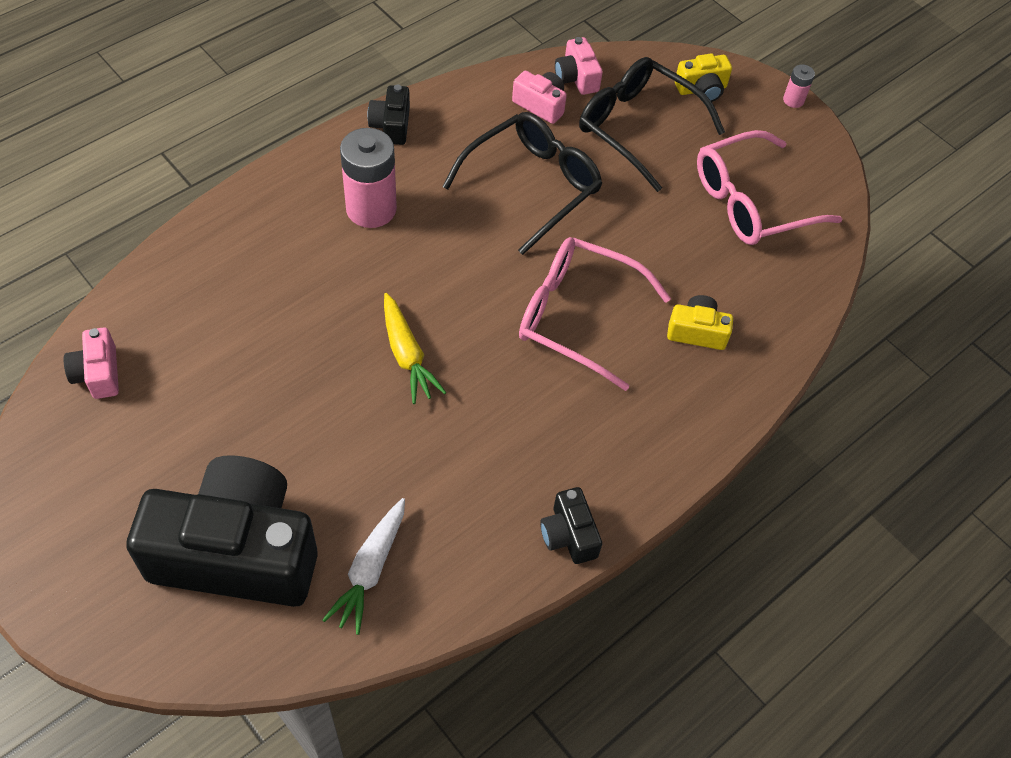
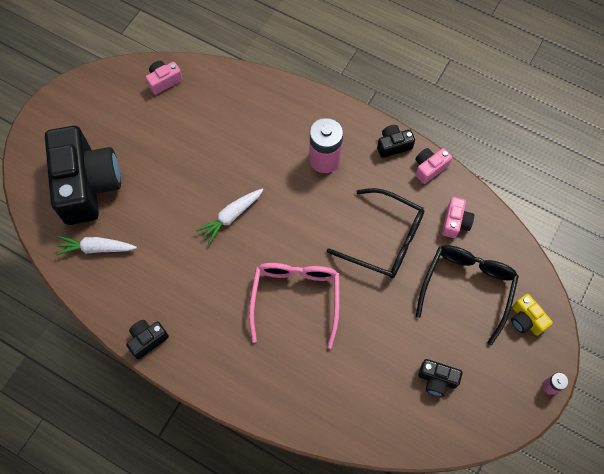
camera: 75 degrees right, 10 degrees up
(407, 355) = (231, 216): yellow carrot -> white carrot
(576, 78) = (491, 236): pink camera -> pink camera (429, 168)
(697, 332) = (313, 372): yellow camera -> none
(751, 202) = (437, 379): pink glasses -> black camera

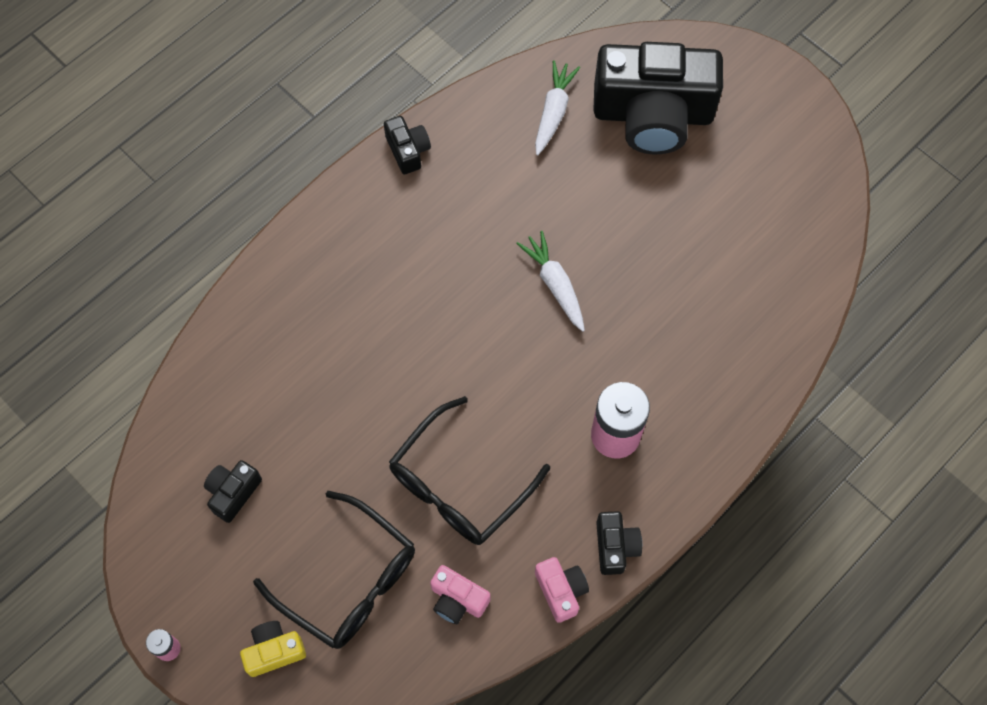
camera: 105 degrees right, 0 degrees up
(164, 81) = (806, 239): pink camera -> none
(295, 298) = (408, 340): pink glasses -> none

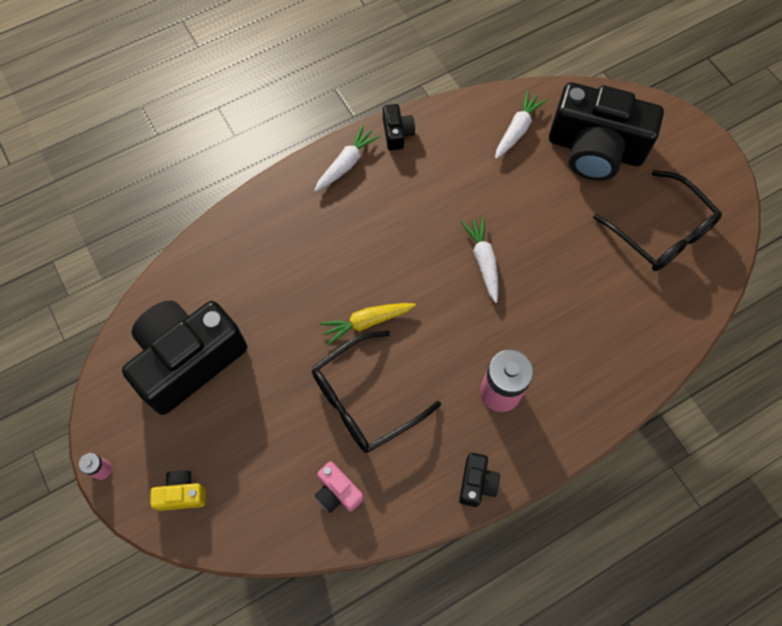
camera: 15 degrees right, 0 degrees up
(233, 493) = (188, 360): black camera -> black camera, size x2.39
(349, 581) = (257, 454): black glasses -> black glasses (662, 232)
(356, 204) = (346, 164): none -> white carrot
(436, 393) = (366, 322): none -> yellow carrot
(561, 591) = (422, 507): pink camera -> none

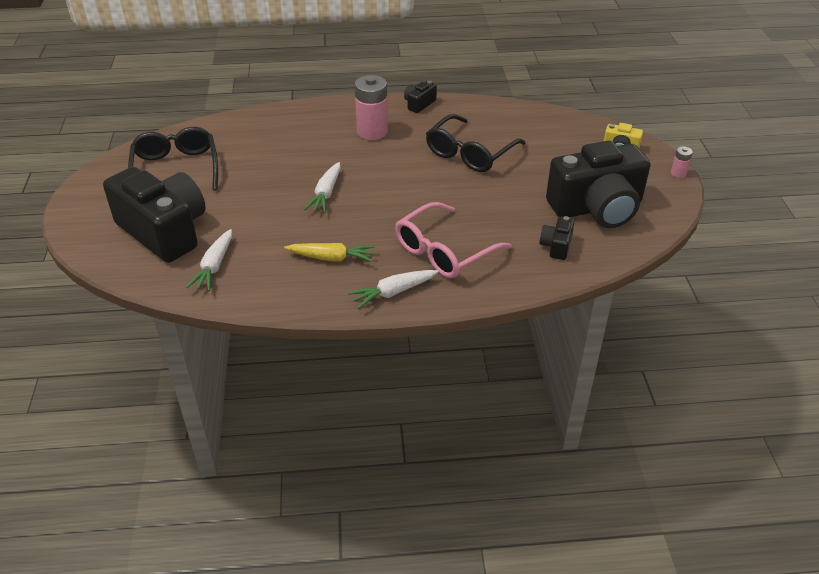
camera: 155 degrees left, 25 degrees down
(324, 229) = (443, 251): none -> pink glasses
(337, 492) = (511, 123): pink camera -> none
(364, 400) = (469, 153): black glasses -> black glasses turned 135 degrees clockwise
(366, 322) = (443, 188): yellow carrot -> yellow carrot (332, 258)
(397, 133) = (327, 301): black camera -> black camera (556, 246)
(517, 130) = (214, 266): white carrot -> white carrot turned 45 degrees counterclockwise

